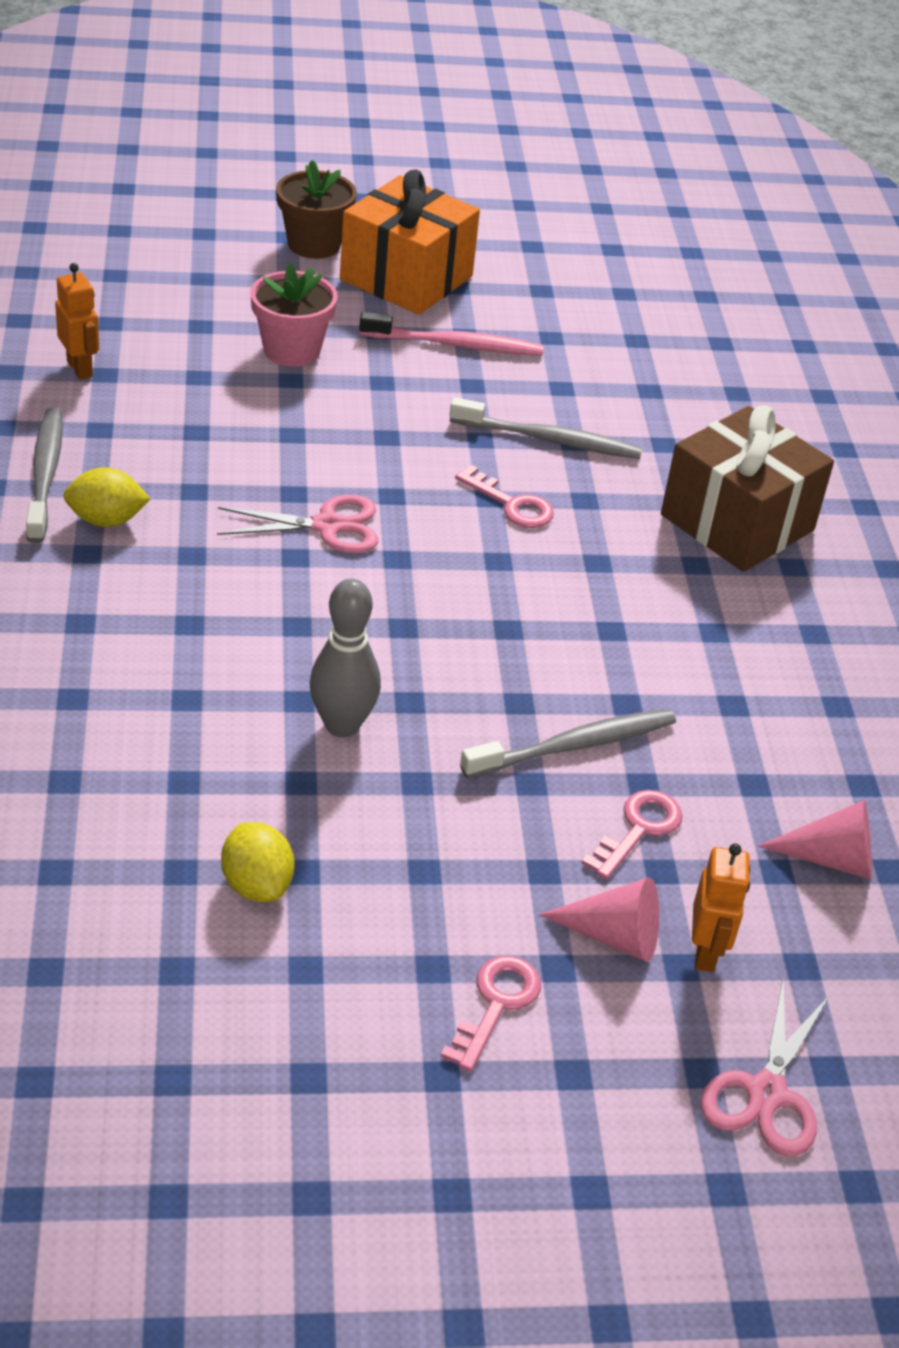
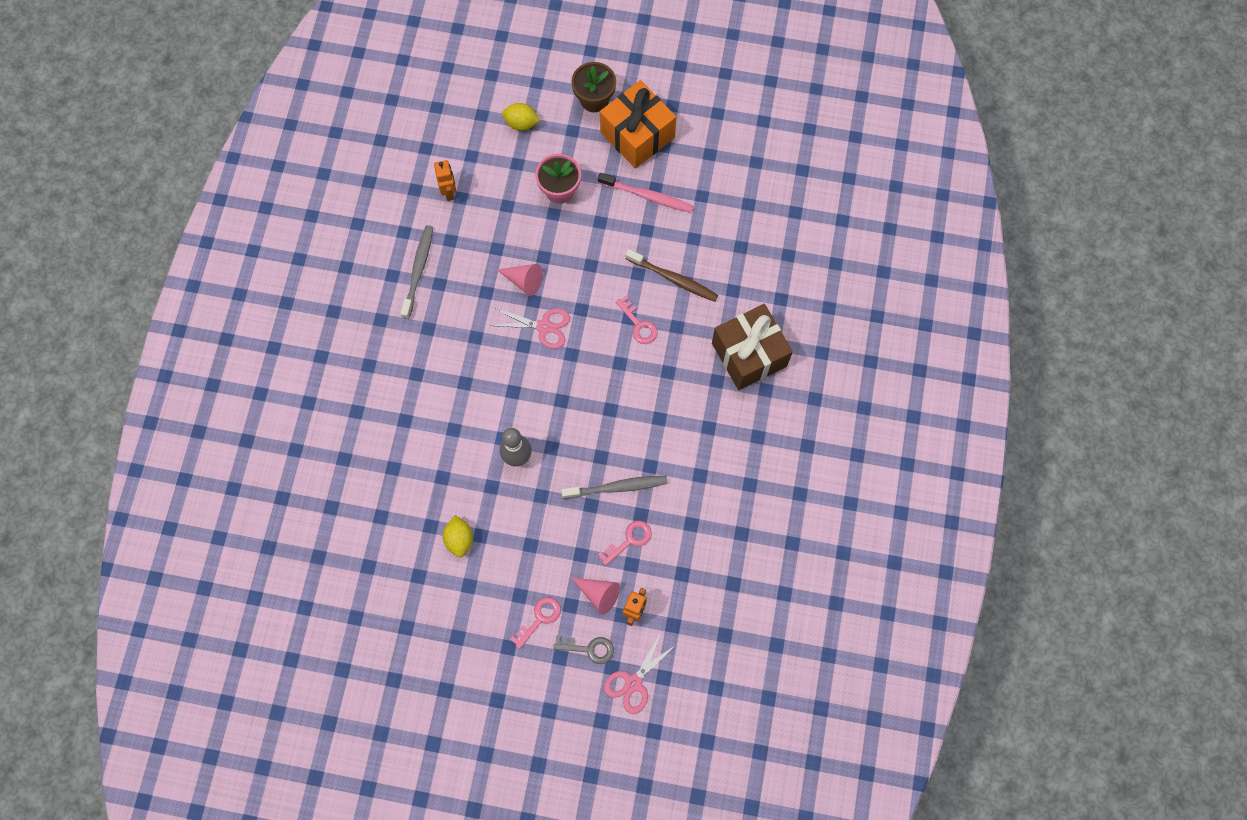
camera: 20 degrees right, 30 degrees up
(107, 520) = (441, 307): yellow lemon -> yellow lemon (521, 123)
(548, 439) = (673, 279): grey toothbrush -> brown toothbrush
(635, 1043) = (589, 648): none -> grey key
(831, 859) = (709, 572): pink cone -> pink cone (524, 281)

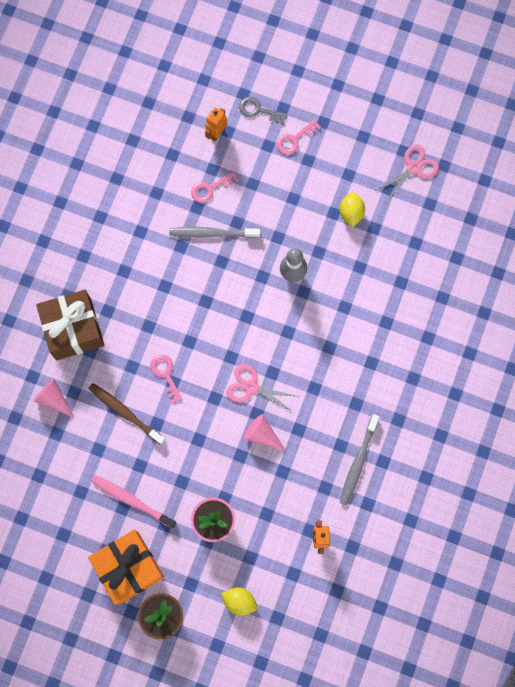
camera: 170 degrees left, 5 degrees up
(599, 594) = (243, 150): pink cone -> pink cone (53, 399)
(633, 682) = (228, 79): pink scissors -> pink scissors (414, 168)

